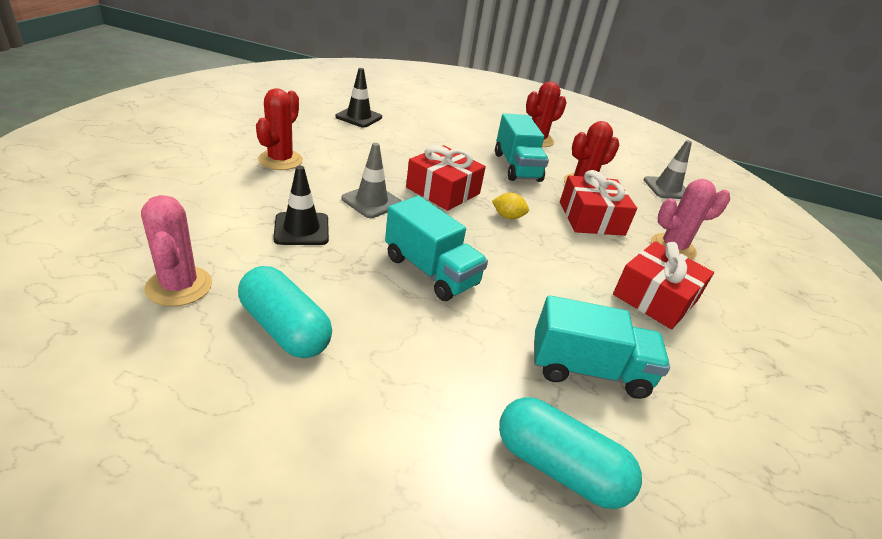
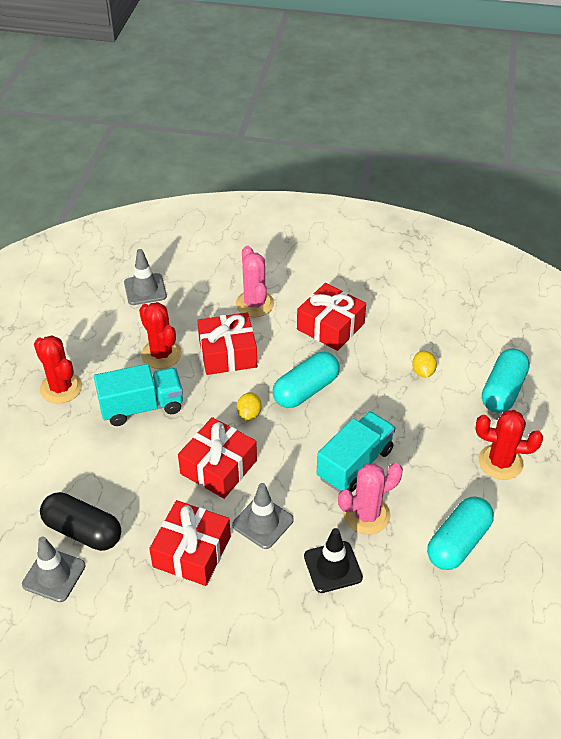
camera: 90 degrees left, 10 degrees up
(179, 286) = (444, 627): pink cactus -> pink cactus (366, 515)
(280, 160) = (206, 625): red cactus -> red cactus (500, 462)
(355, 165) = (192, 552): none -> red gift
(359, 117) = (54, 575): black traffic cone -> grey traffic cone
(393, 130) = (83, 531): none -> black capsule
(543, 258) = (306, 390): none -> turquoise capsule
(588, 369) = (423, 372): turquoise truck -> yellow lemon

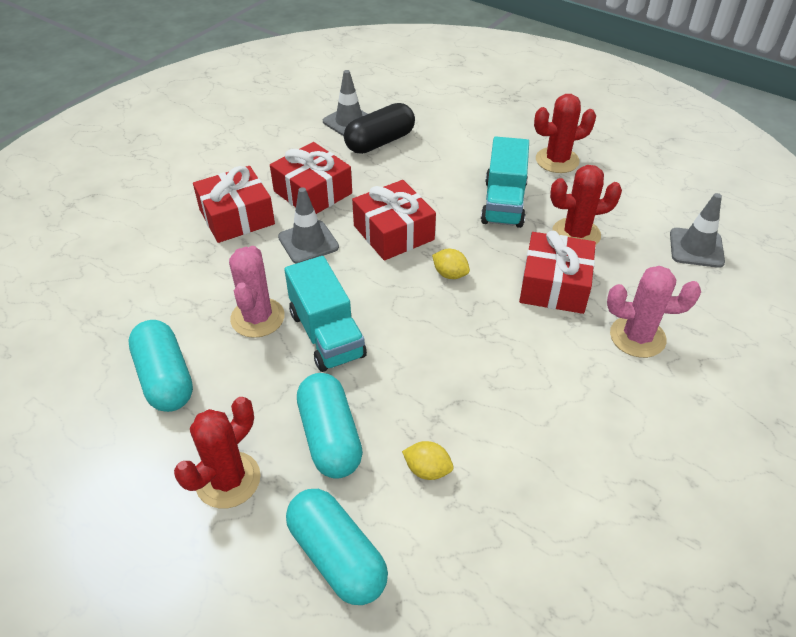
camera: 115 degrees right, 0 degrees up
(306, 390) = (459, 333): turquoise capsule -> turquoise capsule (330, 437)
(330, 326) = (563, 400): red gift -> red gift (237, 217)
(333, 567) = (224, 271): black traffic cone -> none

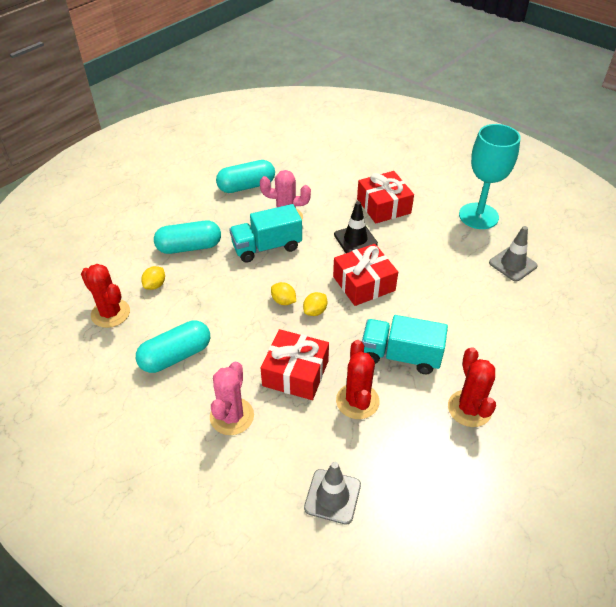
camera: 95 degrees right, 0 degrees up
(228, 480) = (174, 211): red cactus -> red cactus (110, 313)
(263, 140) = (478, 216): none -> turquoise goblet
(308, 242) = (355, 239): grey traffic cone -> black traffic cone
(313, 192) = (412, 242): red gift -> none
(337, 556) = (118, 248): turquoise capsule -> turquoise capsule (176, 356)
(380, 142) = (484, 282): black capsule -> none
(437, 306) = (283, 301): none -> yellow lemon

